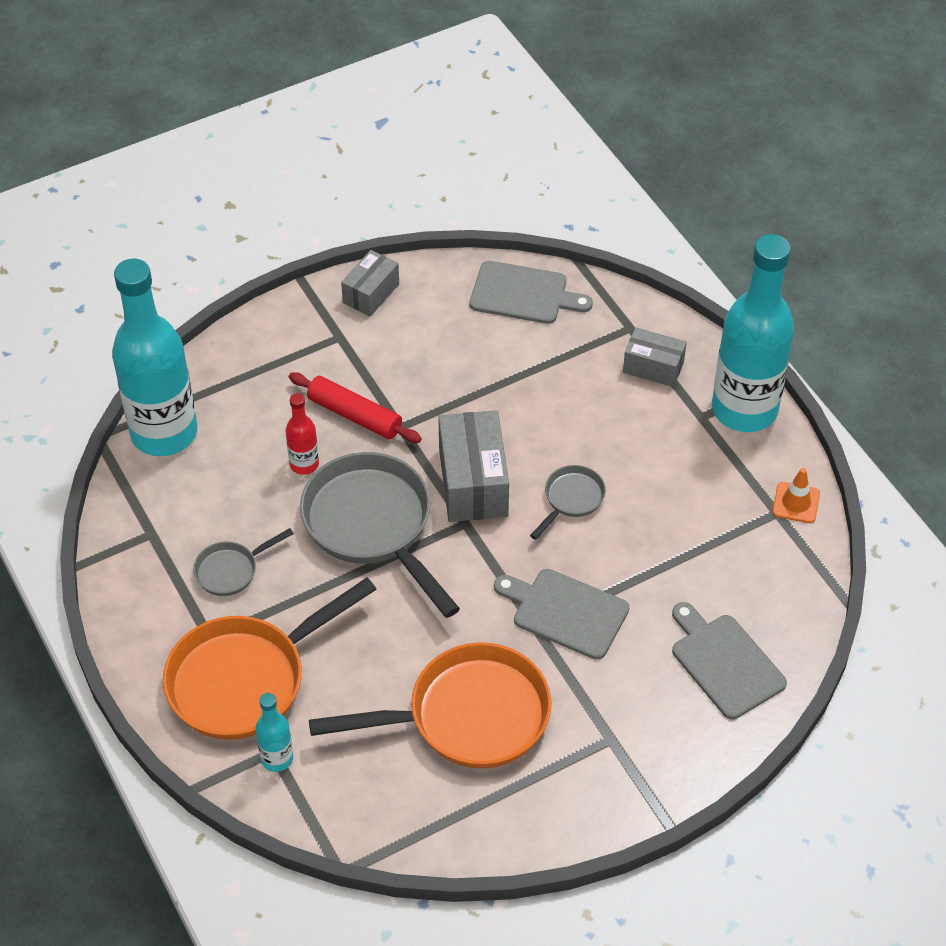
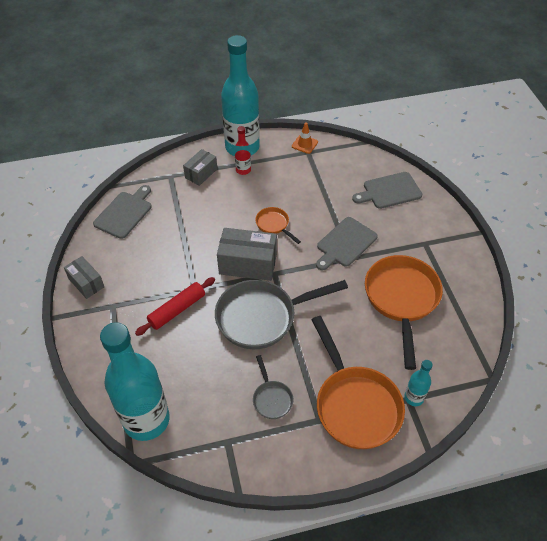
camera: 75 degrees left, 0 degrees up
(304, 464) = (204, 343): red bottle -> red bottle (243, 170)
(571, 499) = (274, 225): grey pan -> orange pan

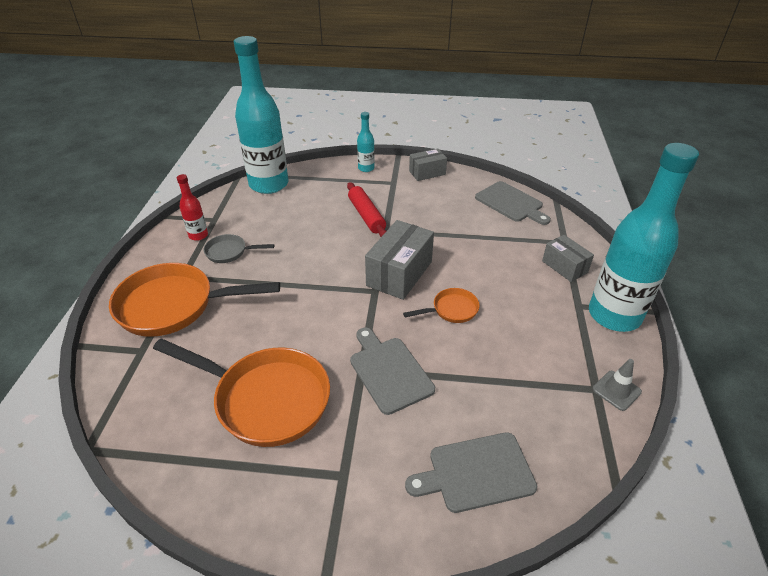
camera: 110 degrees right, 10 degrees down
(243, 170) = (564, 305): red bottle -> red bottle (198, 235)
(262, 317) = (322, 267): grey pan -> none
(304, 144) = (616, 390): orange traffic cone -> grey traffic cone
(389, 191) = (476, 473): grey cutting board -> grey cutting board turned 105 degrees counterclockwise
(414, 398) = (138, 356): turquoise bottle -> turquoise bottle (366, 168)

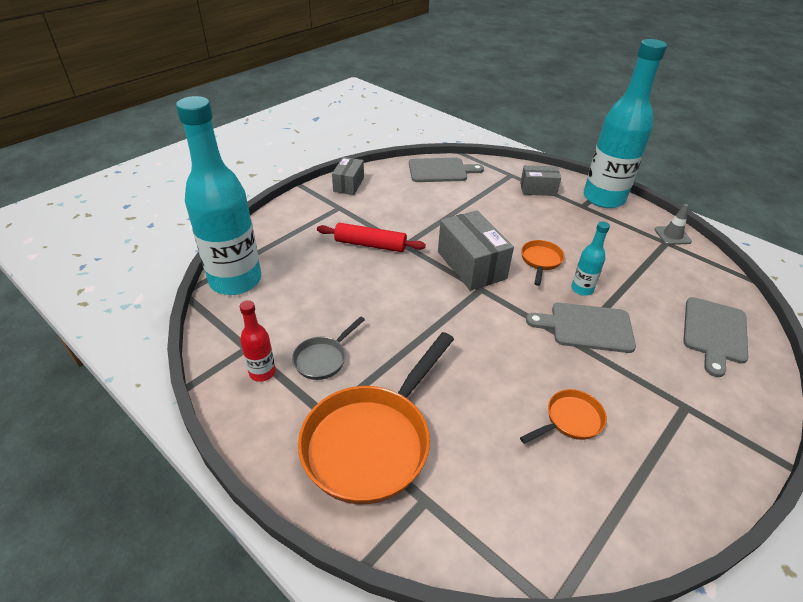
camera: 55 degrees left, 0 degrees up
(265, 399) = (570, 420): orange pan -> orange pan, size x0.47
(366, 168) = (295, 210): turquoise bottle -> turquoise bottle (582, 289)

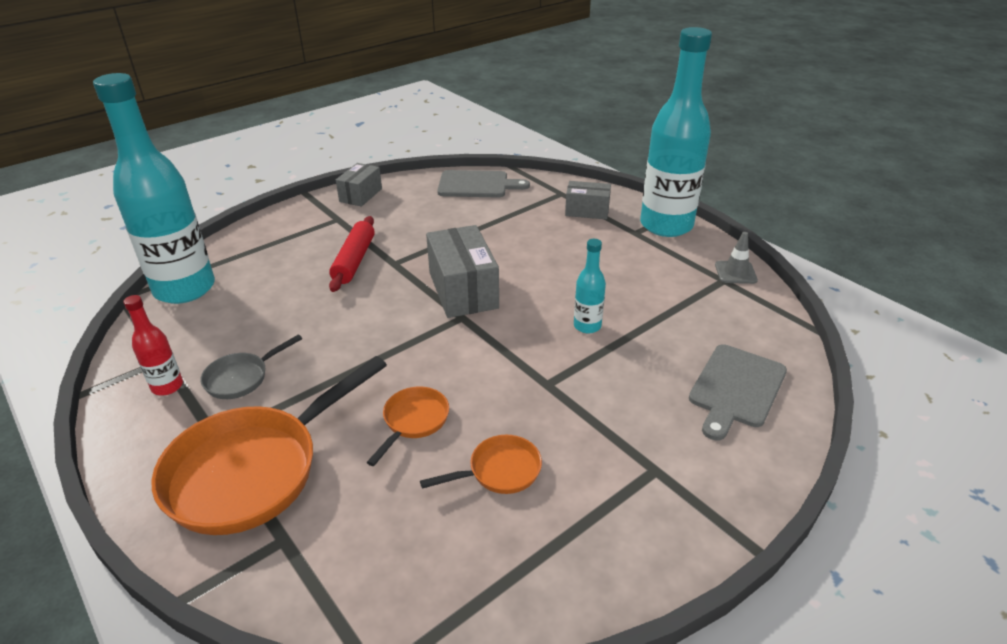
camera: 10 degrees right, 5 degrees down
(370, 244) = (354, 260): red rolling pin -> red rolling pin turned 75 degrees clockwise
(540, 261) = (550, 291): orange pan -> orange pan (413, 421)
(587, 327) = (572, 369): grey cutting board -> none

